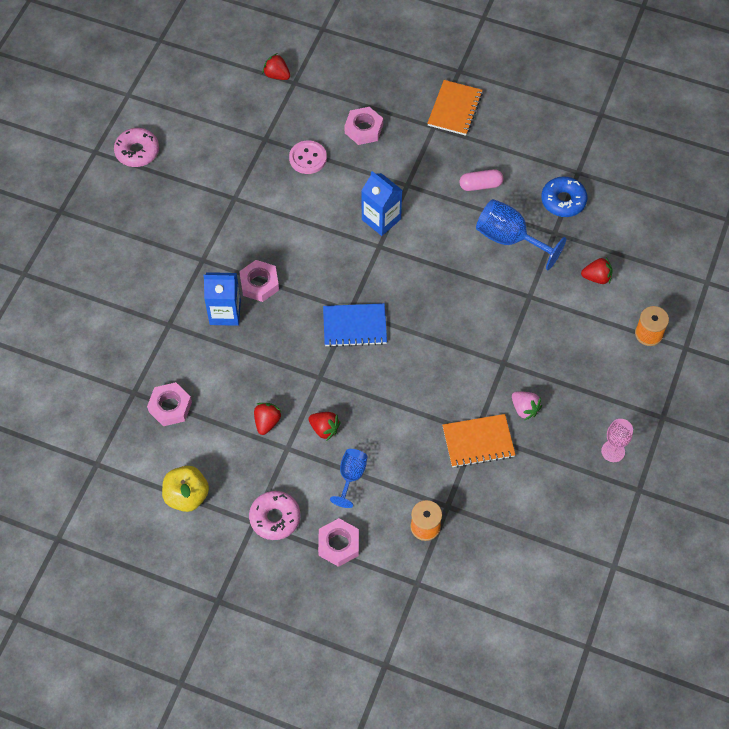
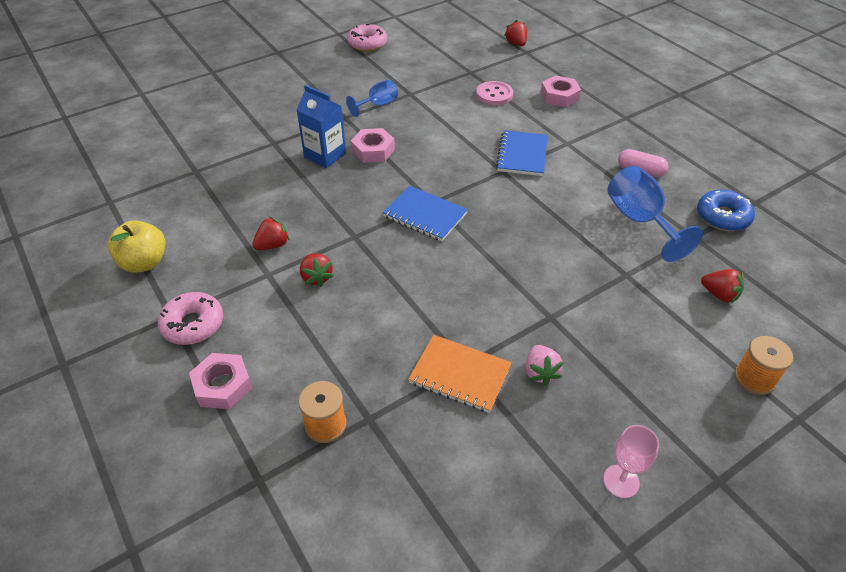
camera: 35 degrees right, 15 degrees down
(170, 407) = (210, 194): pink nut -> none
(351, 476) = (299, 331): blue goblet -> blue goblet (378, 105)
(381, 219) = (522, 155): blue carton -> blue notebook
(455, 109) = (656, 114): orange notebook -> none

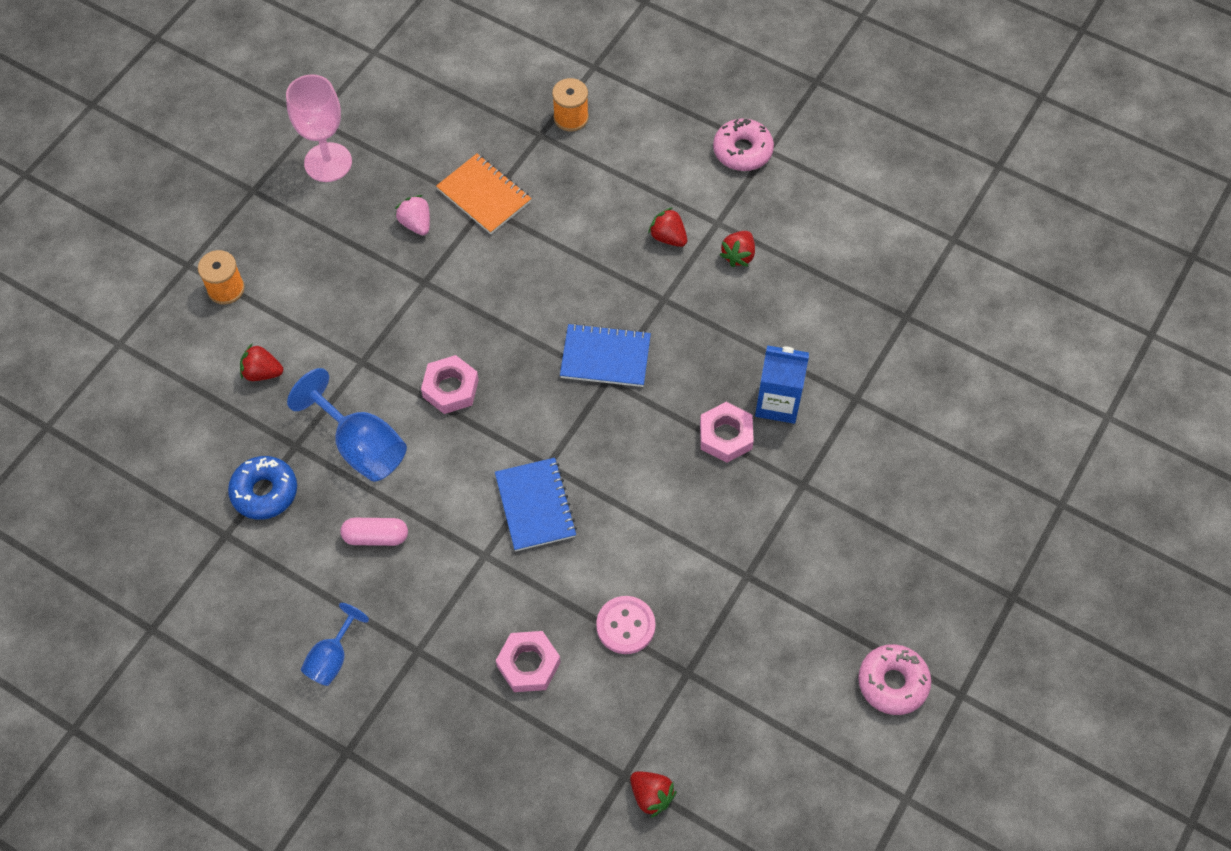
camera: 155 degrees right, 15 degrees up
(144, 263) = (844, 188): yellow apple -> none
(222, 385) = (673, 114): pink nut -> pink nut (450, 388)
(378, 105) = (776, 529): blue goblet -> blue goblet (332, 658)
(460, 375) = (484, 195): orange notebook -> orange notebook turned 45 degrees clockwise
(621, 481) = (328, 162): pink goblet -> pink goblet, size x1.66

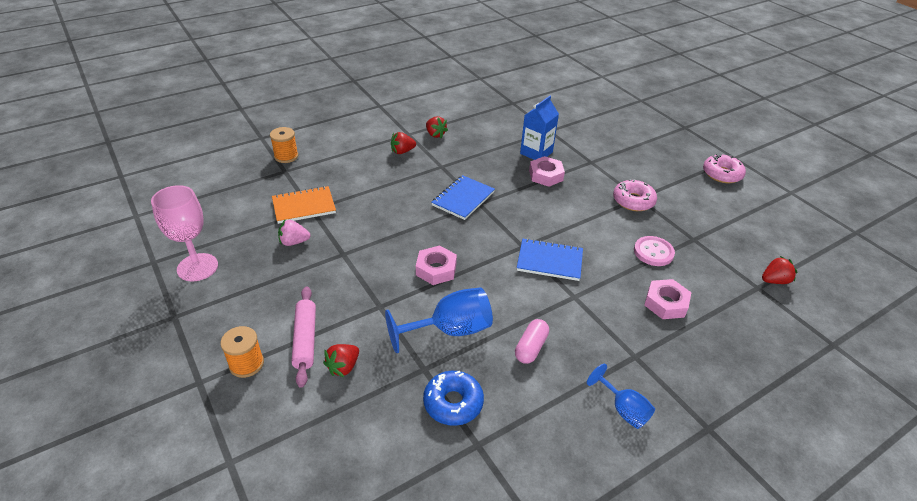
camera: 65 degrees left, 20 degrees down
(280, 319) = (305, 340): none -> pink rolling pin
(742, 151) = (371, 112): pink donut -> pink donut (633, 201)

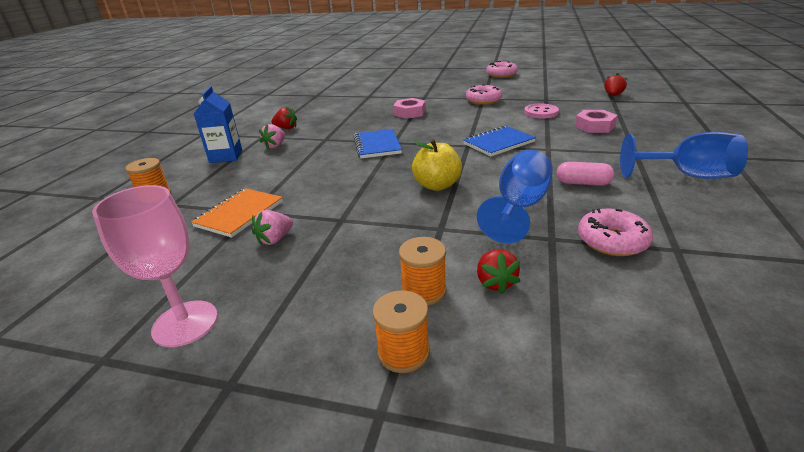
camera: 40 degrees left, 10 degrees down
(305, 340) = (424, 291): pink rolling pin -> orange spool
(402, 151) = (275, 146): red strawberry -> pink strawberry
(436, 269) = (437, 185): pink nut -> yellow apple
(453, 403) = (612, 241): blue donut -> pink donut
(531, 347) = (583, 183): pink capsule -> pink capsule turned 60 degrees counterclockwise
(536, 153) = (381, 107): blue carton -> blue carton (226, 156)
(623, 409) = (687, 176): blue goblet -> blue goblet, size x1.66

